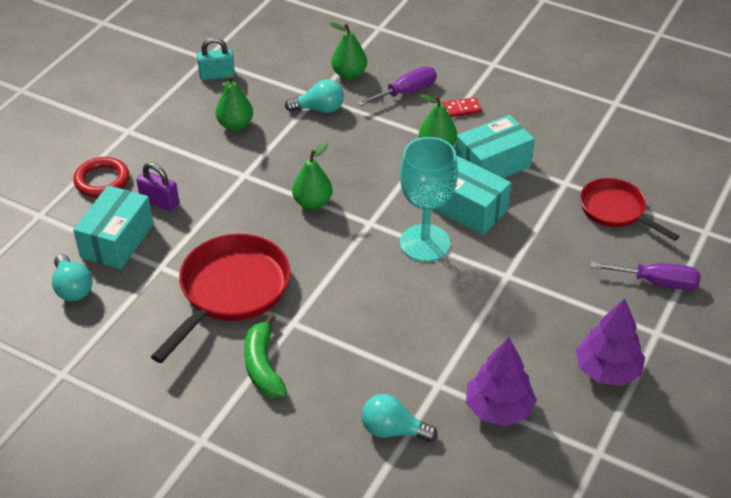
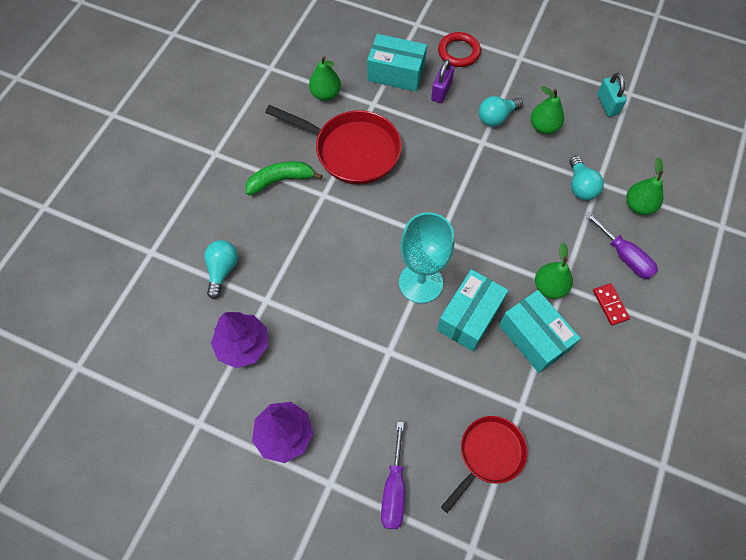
camera: 85 degrees right, 20 degrees up
(73, 288) = (346, 57): turquoise light bulb -> turquoise light bulb (496, 117)
(312, 203) = (457, 194): green pear -> green pear (325, 94)

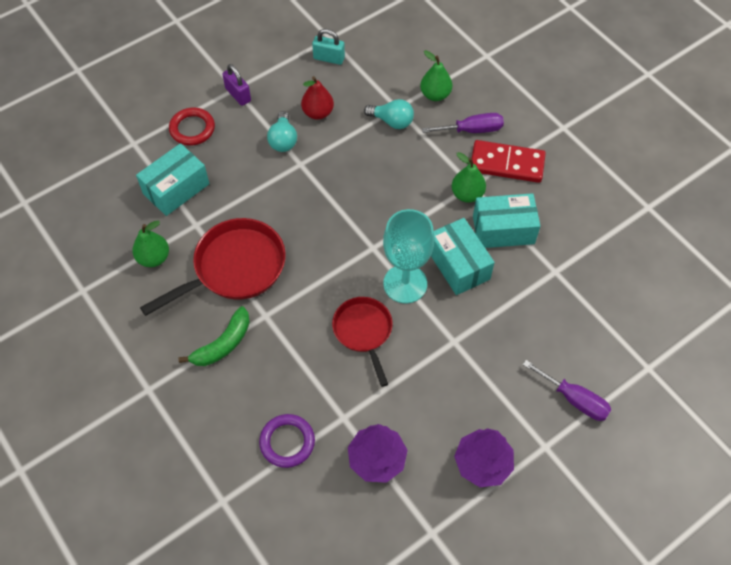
camera: 60 degrees left, 5 degrees down
(222, 270) = (287, 442): turquoise light bulb -> purple ring
(280, 180) = (223, 344): green banana -> green banana turned 150 degrees counterclockwise
(441, 91) = (224, 165): purple padlock -> purple padlock (238, 95)
(488, 455) = (581, 315): red pan -> red pan (364, 332)
(543, 127) = (318, 113): green pear -> red pear
(610, 305) = (507, 164): red domino -> red domino, size x1.95

